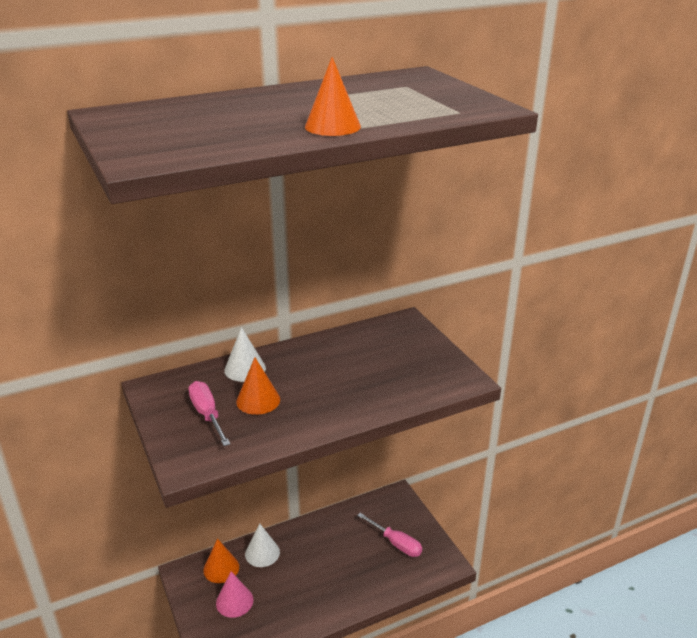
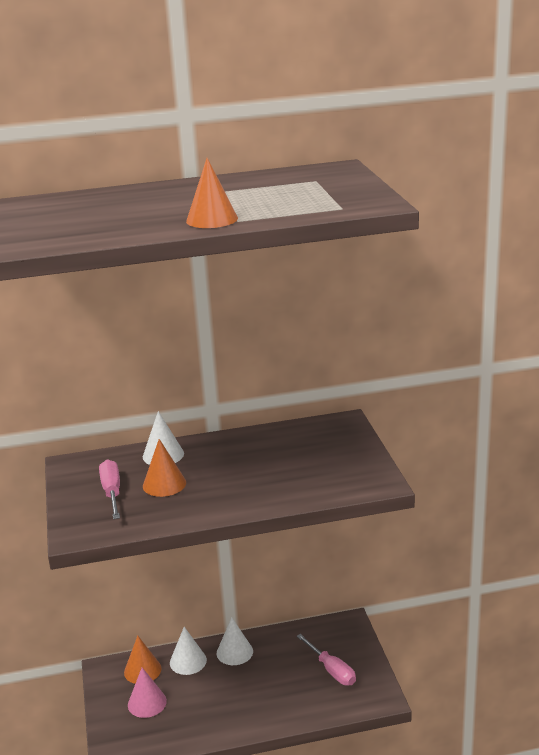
camera: 15 degrees right, 5 degrees down
(303, 537) = (234, 652): none -> white cone

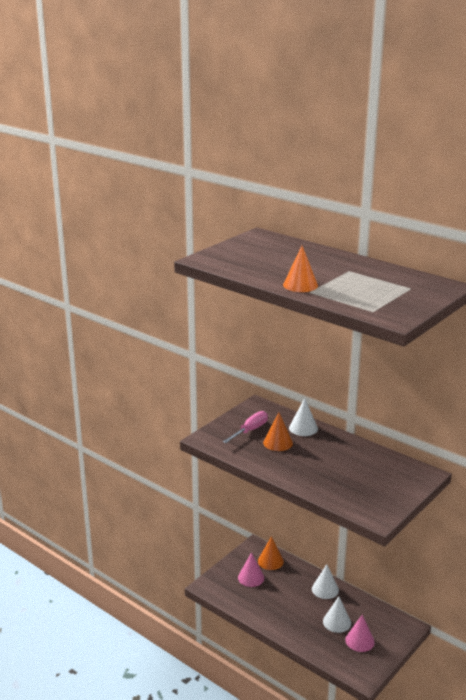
camera: 50 degrees right, 0 degrees up
(188, 661) = (296, 574): white cone -> white cone (337, 622)
(332, 670) = (359, 641): pink screwdriver -> pink cone

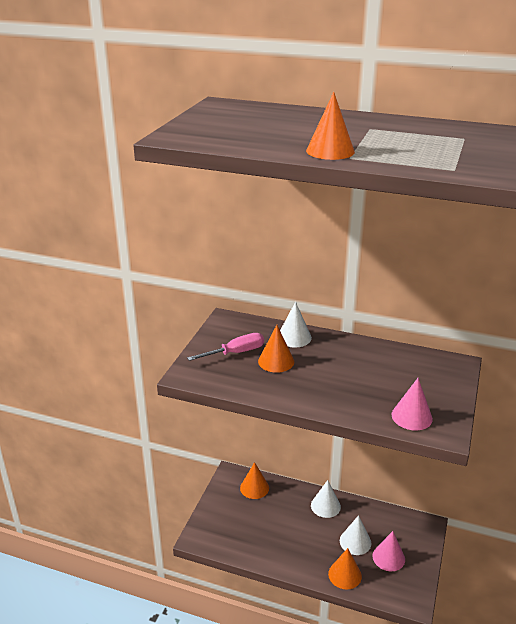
camera: 20 degrees left, 5 degrees up
(250, 430) = (235, 353): pink screwdriver -> pink screwdriver turned 45 degrees clockwise
(251, 577) = (242, 513): pink cone -> pink cone (411, 416)
(315, 643) = (345, 575): none -> orange cone

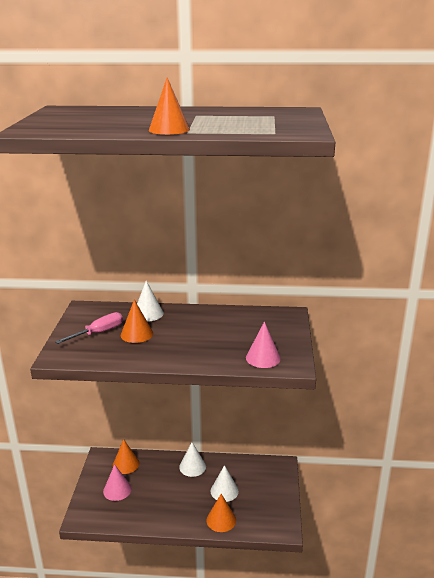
camera: 15 degrees left, 5 degrees down
(388, 557) = (255, 497): pink cone -> pink cone (117, 490)

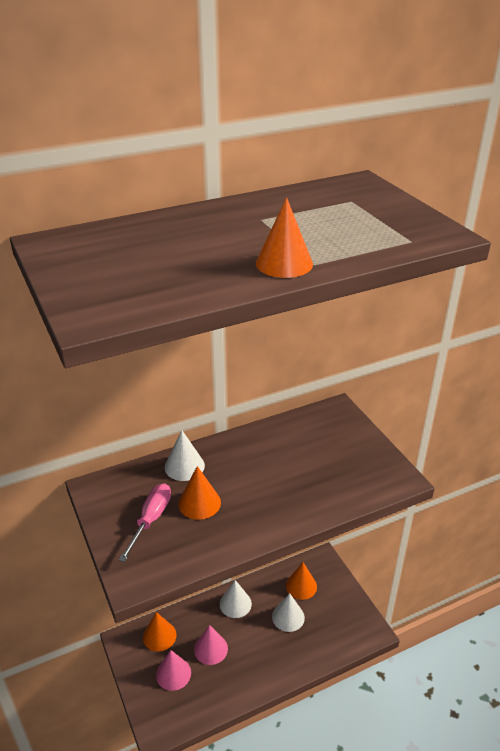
camera: 30 degrees left, 10 degrees up
(221, 520) = (308, 653): orange cone -> orange cone (301, 586)
(263, 358) = (364, 481): pink cone -> pink cone (210, 649)

